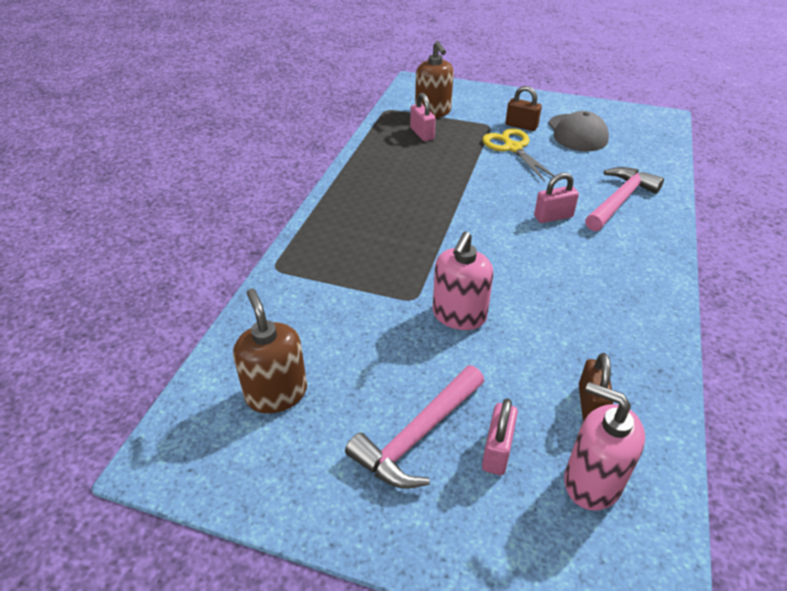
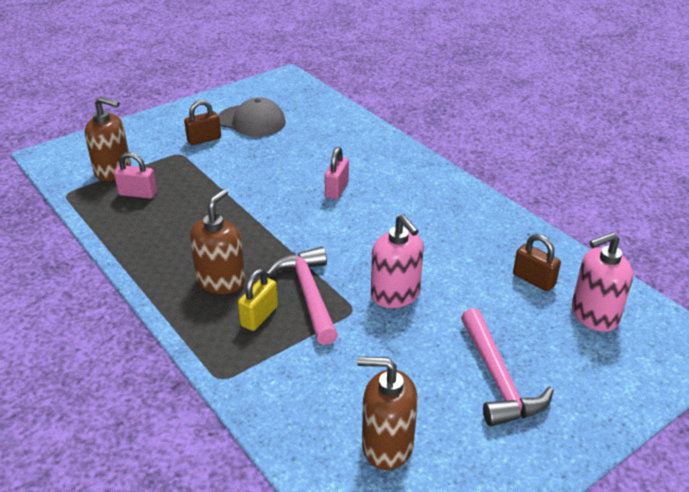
camera: 55 degrees left, 5 degrees down
(355, 253) = (259, 316): none -> yellow padlock
(373, 216) = (221, 281): none -> brown soap dispenser
(497, 451) = (540, 345): pink padlock -> none
(513, 148) = (228, 160): yellow scissors -> none
(619, 200) = (354, 151): pink hammer -> pink hammer (308, 294)

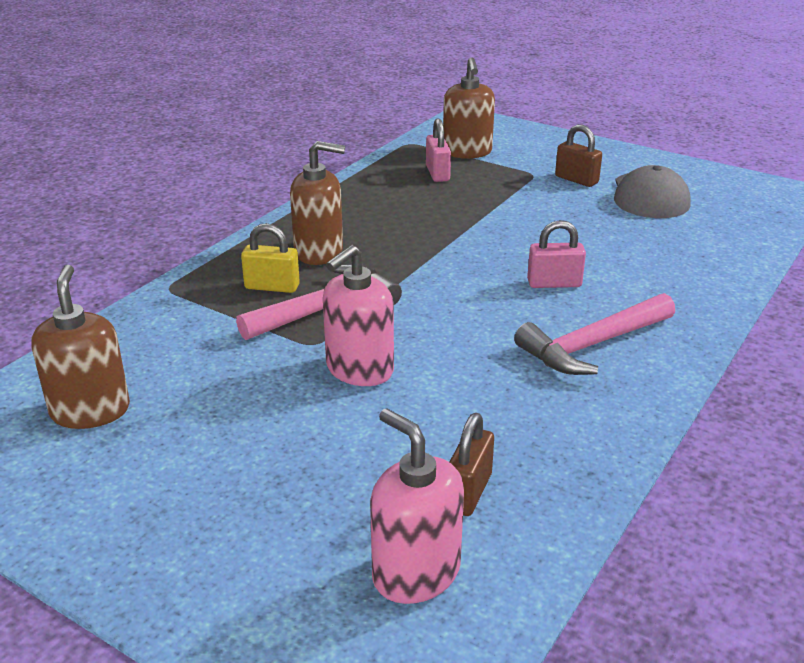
camera: 70 degrees right, 5 degrees down
(498, 379) = (227, 483): pink hammer -> pink hammer (592, 345)

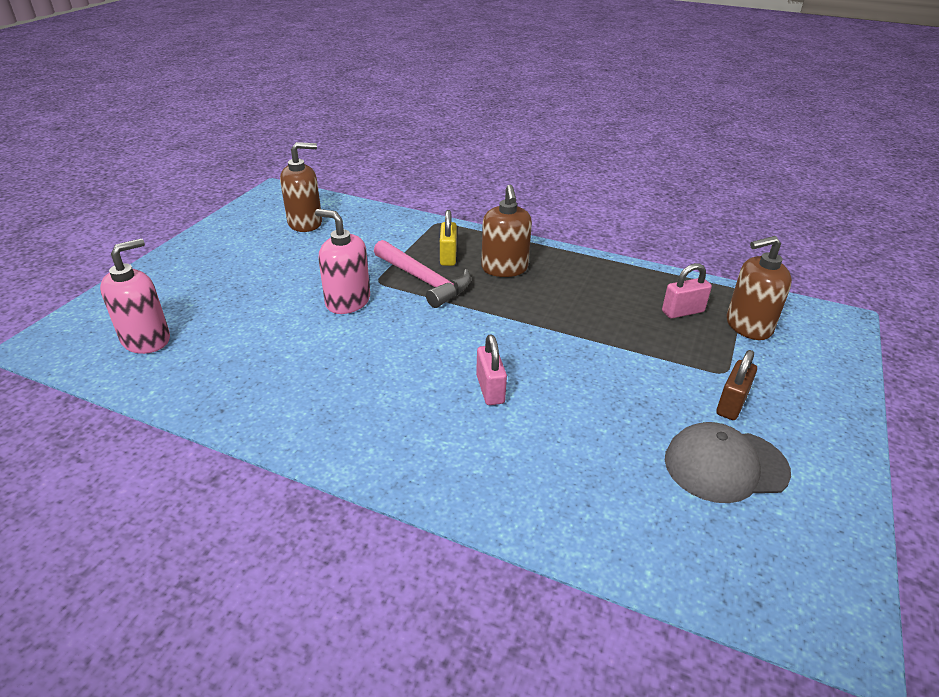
camera: 80 degrees right, 5 degrees up
(468, 492) = (211, 355): brown padlock -> none
(592, 345) = (389, 413): pink hammer -> none

